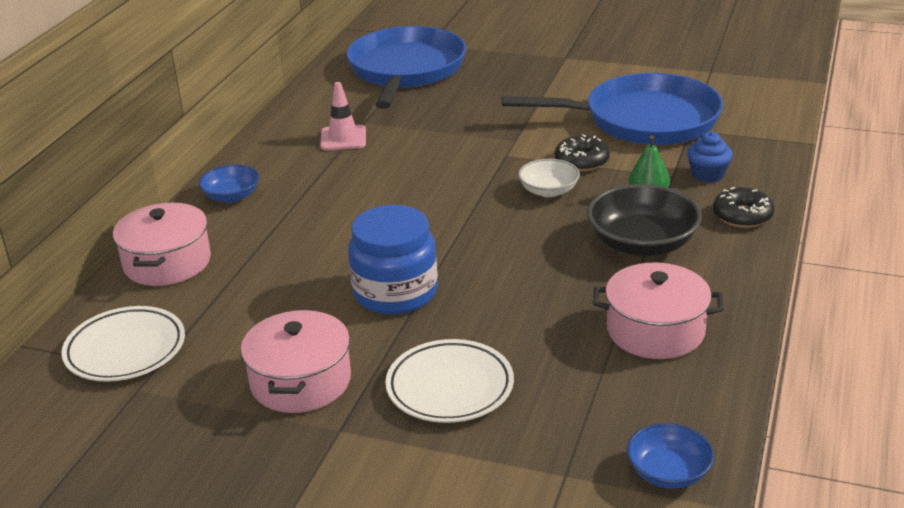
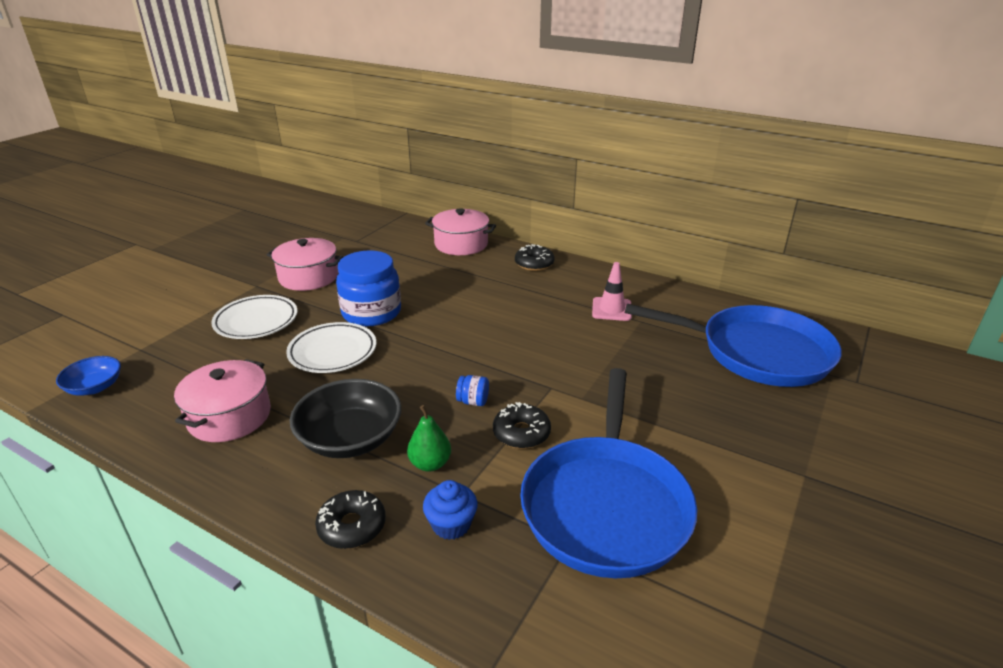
camera: 100 degrees right, 0 degrees up
(125, 350) = (381, 234): white plate -> white plate (333, 352)
(231, 196) = (534, 264): blue bowl -> black donut
(548, 191) = (473, 401): white bowl -> blue jar

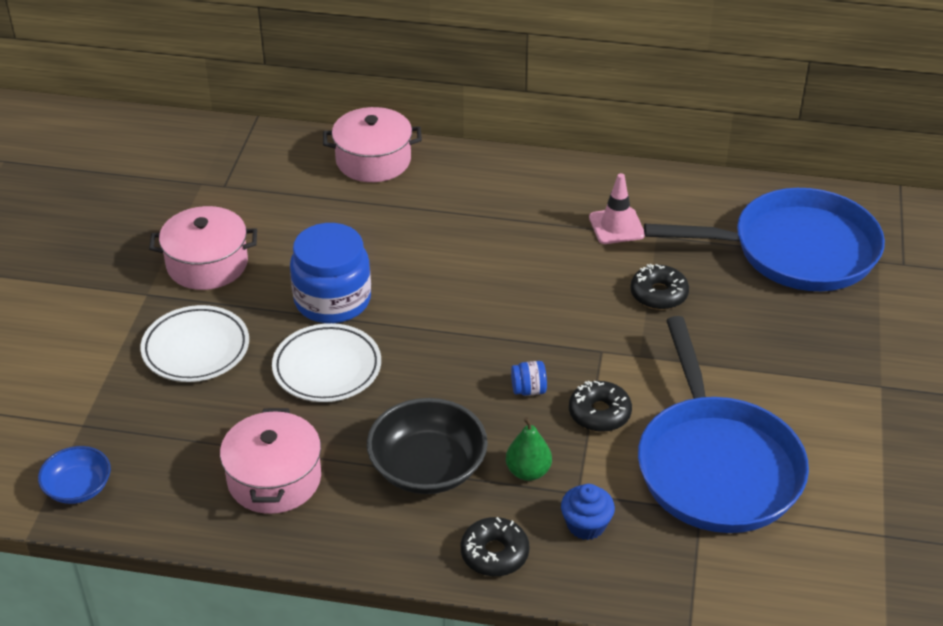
camera: 20 degrees left, 10 degrees up
(534, 264) = (488, 174): black donut -> black donut (658, 294)

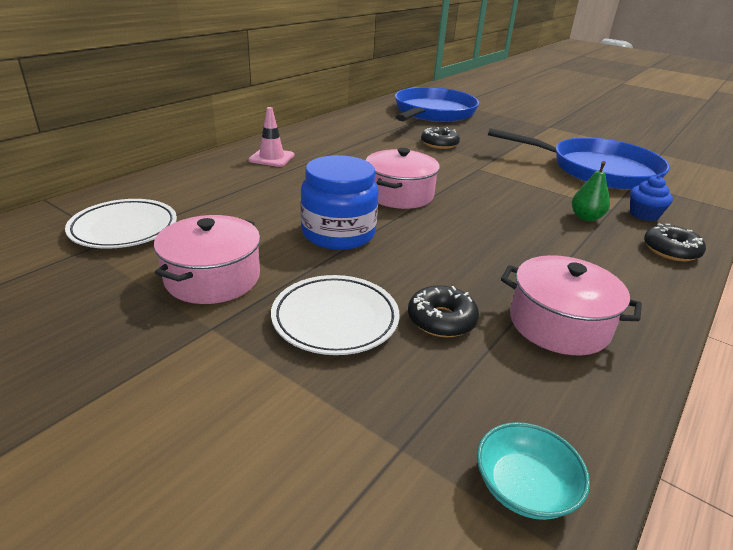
camera: 65 degrees left, 10 degrees down
(78, 488) = (524, 487): blue bowl -> turquoise bowl
(327, 368) = (423, 258): white plate -> white plate (124, 229)
(373, 160) = (190, 176): pink pot -> pink pot (399, 194)
(427, 467) = (569, 250): black bowl -> none
(528, 390) = (502, 196): blue jar -> none
(599, 413) = (537, 184): black donut -> black donut (441, 320)
(616, 226) = (367, 136): pink traffic cone -> pink traffic cone (271, 158)

